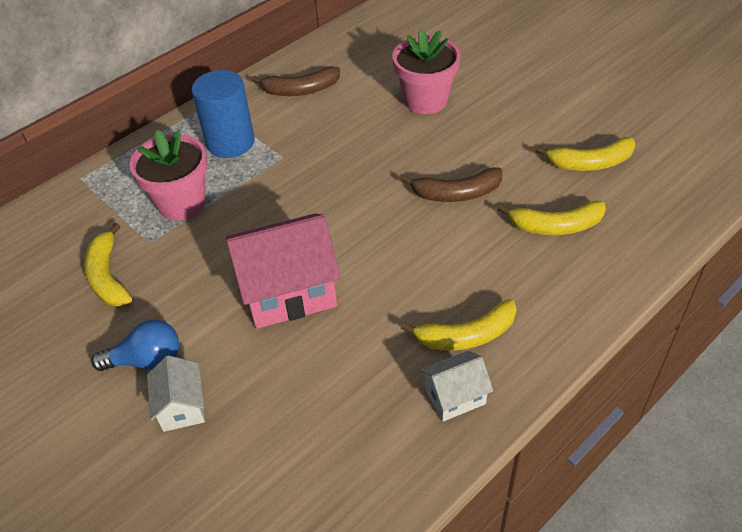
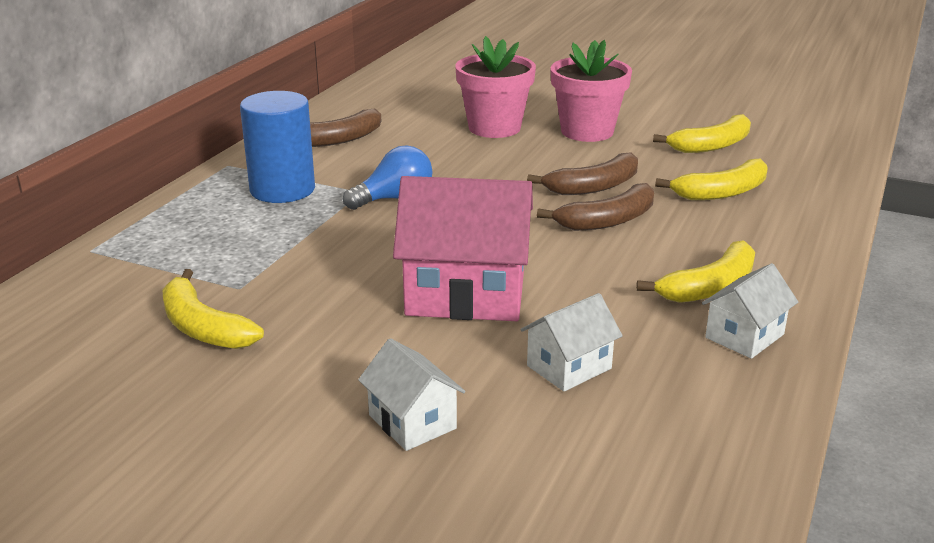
camera: 25 degrees left, 20 degrees down
(147, 360) = (325, 391): blue light bulb -> blue light bulb (394, 199)
(182, 203) = (258, 247): pink flower pot -> pink flower pot (587, 131)
(288, 291) = (466, 293): pink house -> pink house turned 45 degrees clockwise
(310, 388) = (569, 367): none -> white house
(440, 237) = (608, 221): none -> brown banana

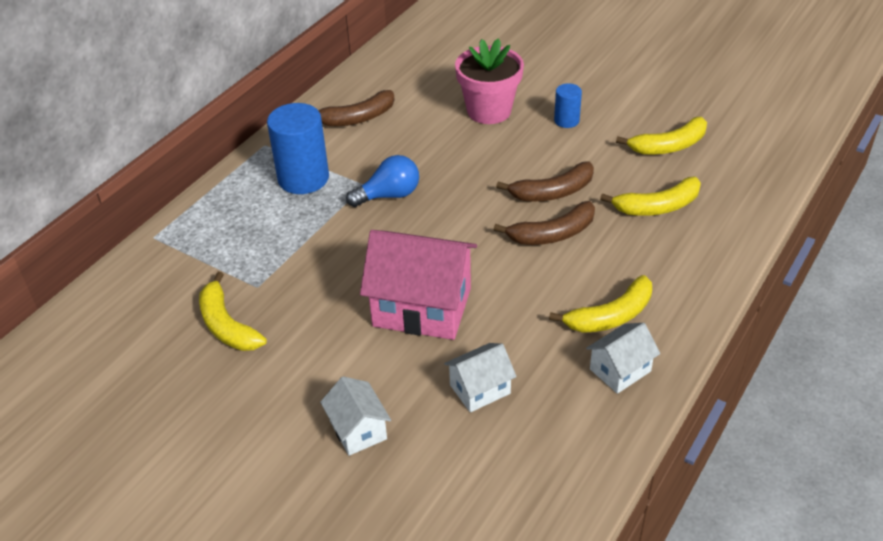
camera: 10 degrees right, 15 degrees up
(587, 131) = (566, 120): pink flower pot -> blue cylinder

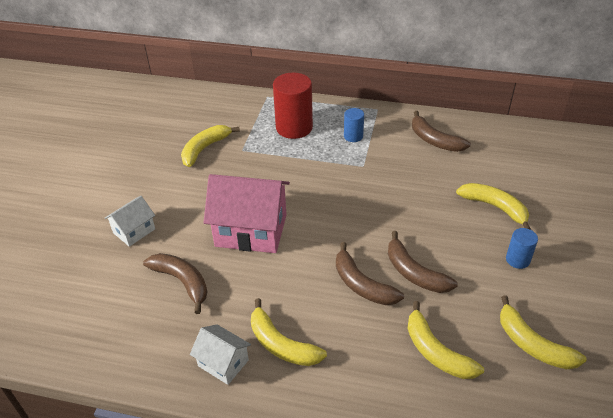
camera: 70 degrees right, 0 degrees up
(246, 226) = (294, 127): none -> red cylinder
(303, 178) = (353, 136): blue cylinder -> blue cylinder, size x0.52
(389, 195) = (358, 181): blue light bulb -> none
(422, 307) = (251, 230): pink house -> pink house turned 75 degrees counterclockwise
(480, 389) = (182, 282): white house -> brown banana
(489, 111) = (495, 207): pink flower pot -> yellow banana

